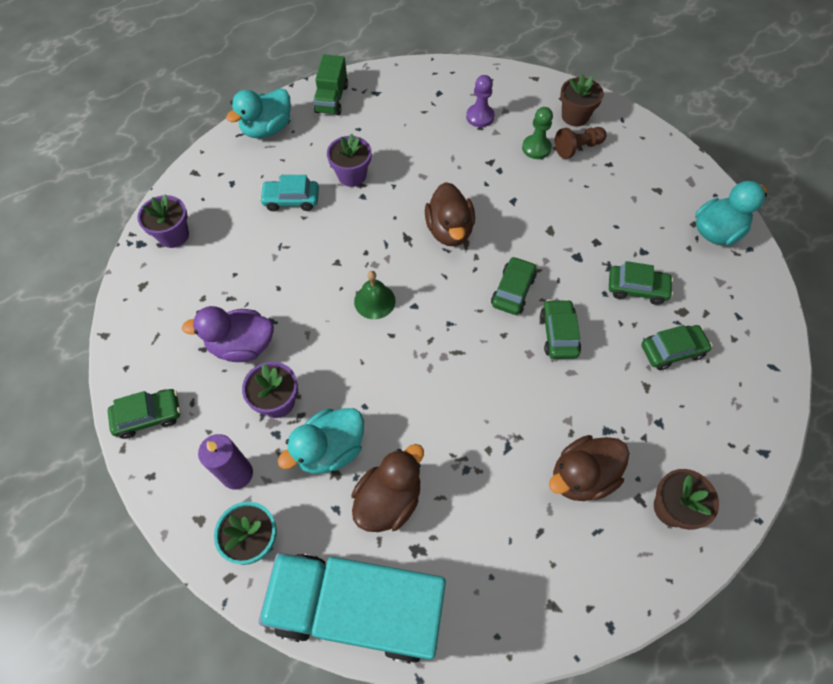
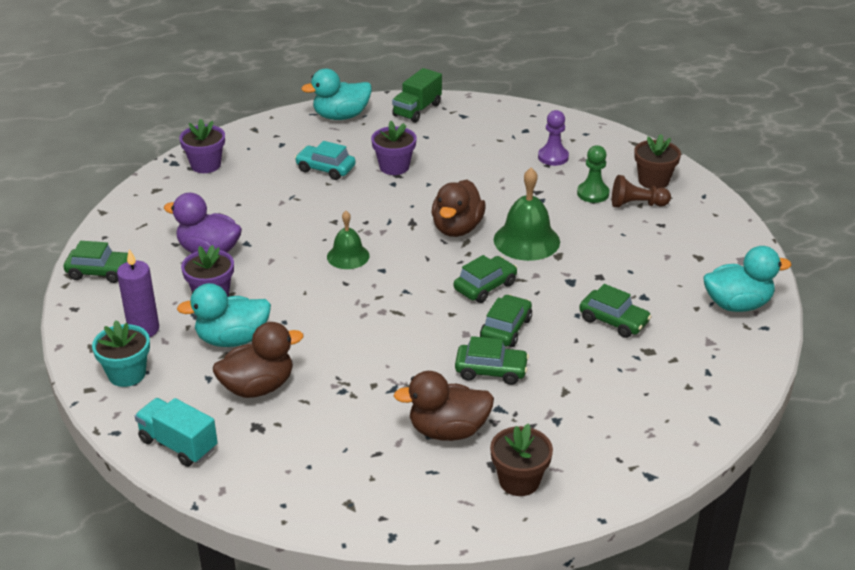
camera: 25 degrees right, 25 degrees down
(358, 608) = (178, 444): turquoise truck -> turquoise truck, size x0.51
(515, 223) = (526, 240): none -> green bell
(672, 350) = (613, 375): green car -> green car (491, 371)

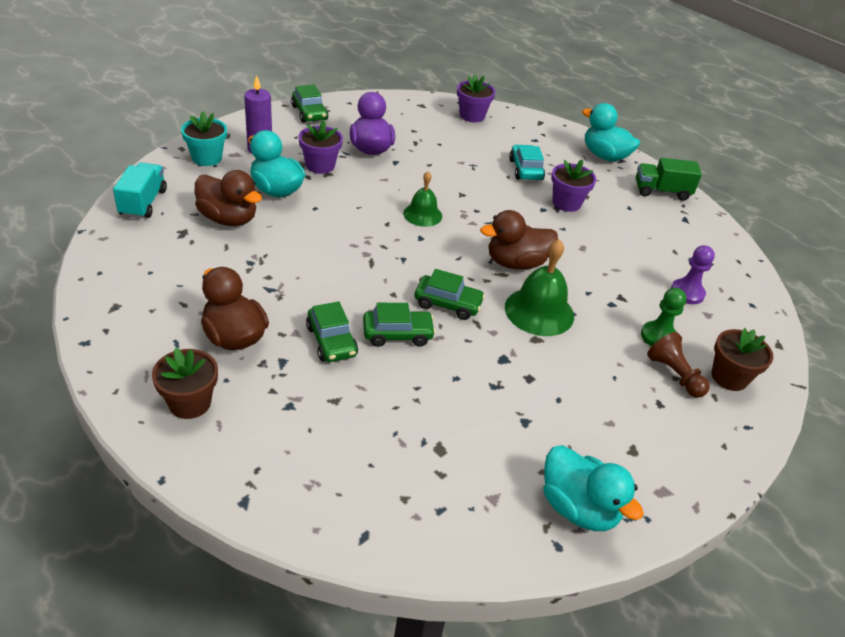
camera: 55 degrees right, 5 degrees up
(613, 321) = (467, 408): green car -> none

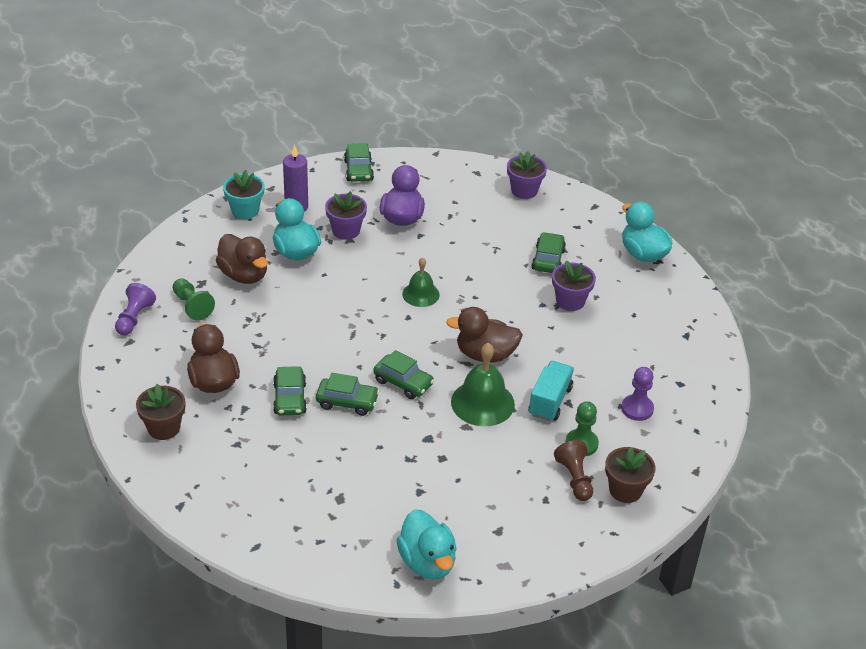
camera: 20 degrees right, 0 degrees up
(113, 280) = (134, 318): none -> purple pawn
(143, 203) = (177, 250): turquoise truck -> turquoise truck (550, 401)
(179, 257) = (192, 306): none -> green pawn
(525, 169) = (548, 259): turquoise car -> green car
(661, 191) = (680, 302): green truck -> none

